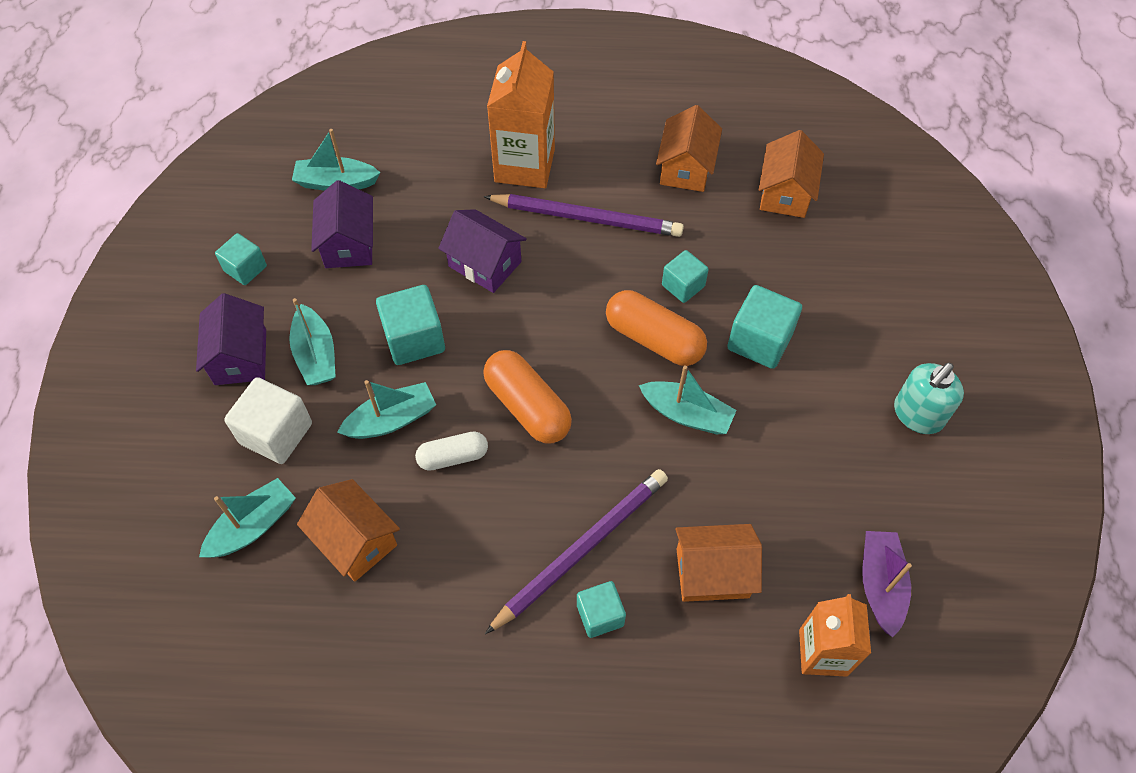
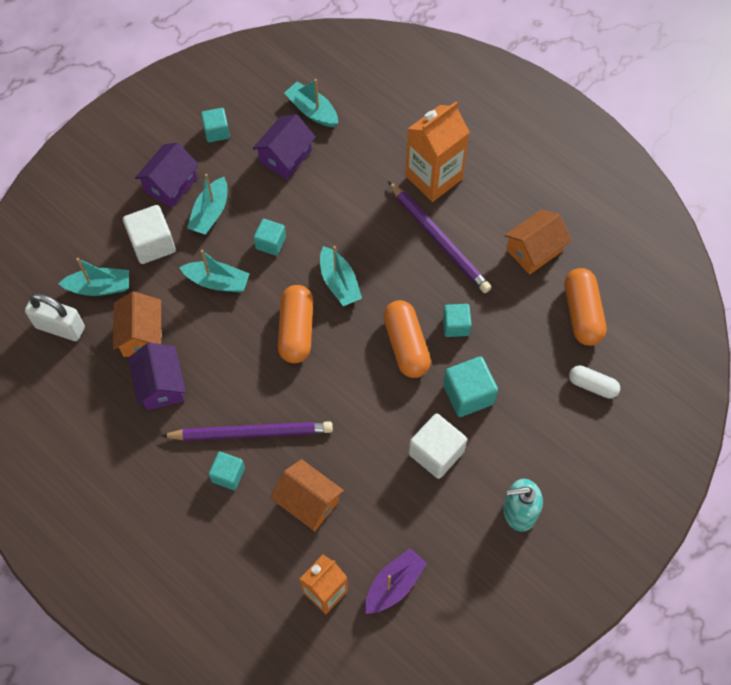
camera: 40 degrees right, 5 degrees up
(243, 608) = (60, 327): none -> white padlock
(414, 339) = (270, 243): turquoise cube -> turquoise cube, size x0.64
(453, 457) = (231, 328): white capsule -> white capsule (592, 385)
(485, 264) = (351, 225): purple house -> purple house (161, 385)
(686, 414) = (381, 404): turquoise boat -> turquoise boat (339, 283)
(785, 193) = (582, 313): orange house -> orange capsule
(786, 420) = (436, 453): none -> white cube

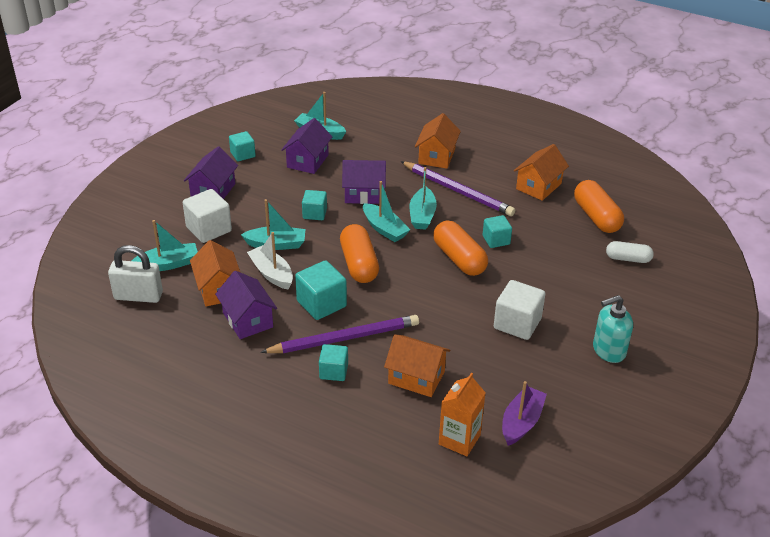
camera: 15 degrees left, 25 degrees down
(201, 324) = (271, 273): none -> white boat
(210, 213) = (254, 203): turquoise boat -> turquoise boat (422, 215)
(333, 223) = (364, 194): none -> purple house
(433, 177) = (437, 156): orange carton -> orange house
(468, 394) = (527, 281): turquoise cube -> turquoise cube (321, 304)

